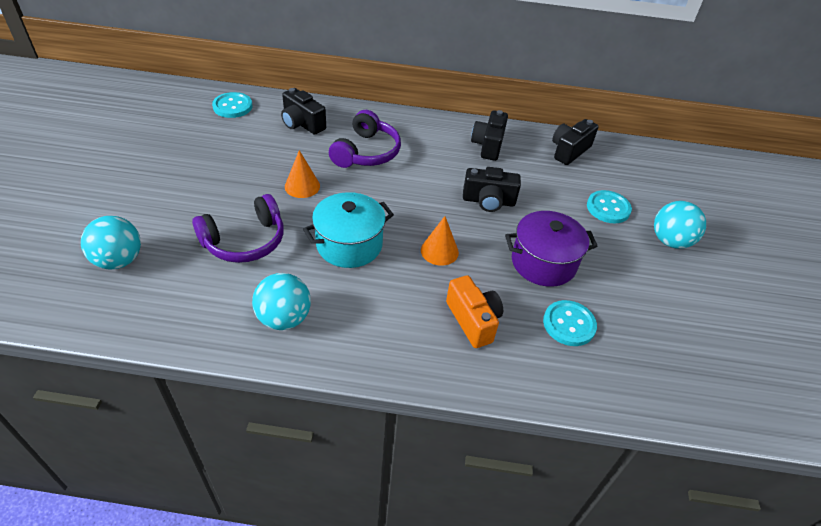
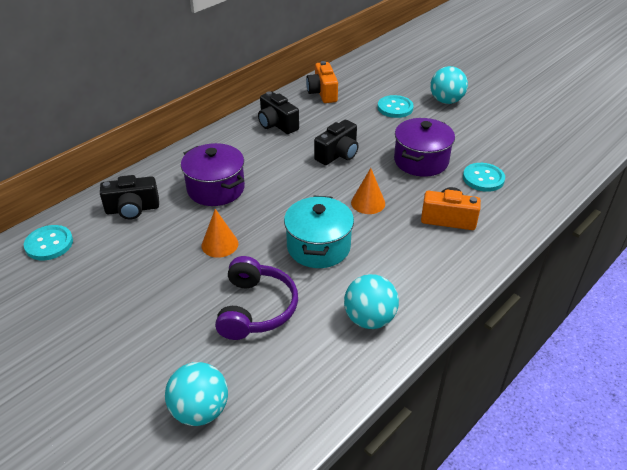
camera: 50 degrees left, 5 degrees down
(366, 152) = (216, 189): purple headphones -> purple pot
(569, 151) = (322, 93): black camera -> orange camera

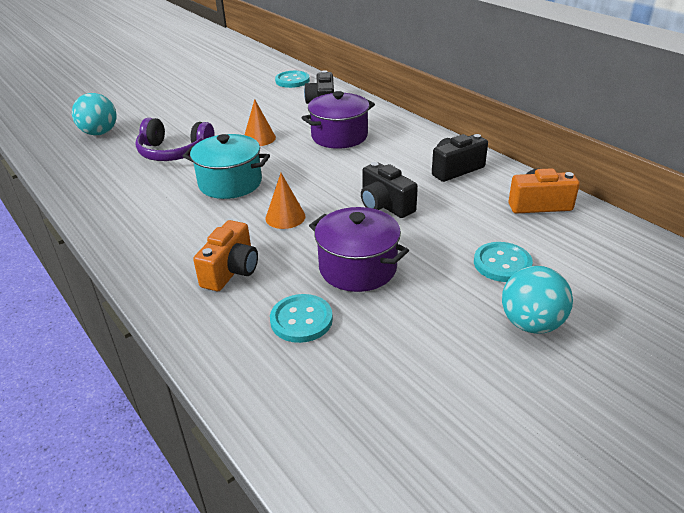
camera: 100 degrees right, 5 degrees down
(369, 319) = (123, 201): turquoise ball -> none

